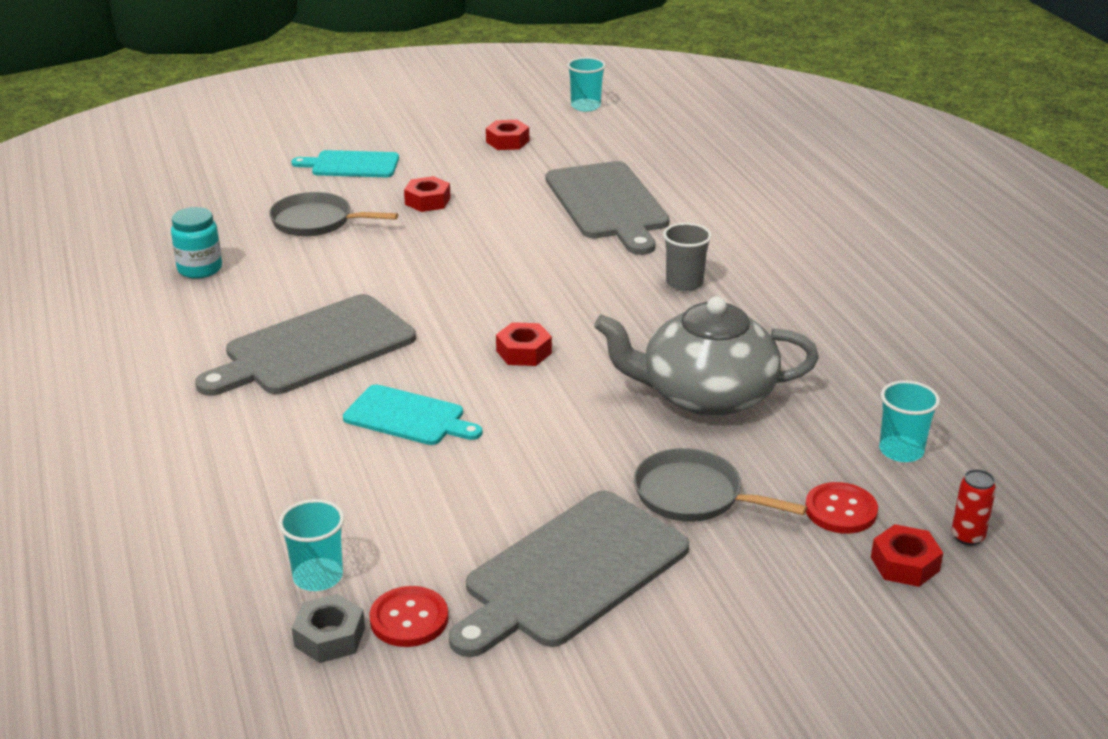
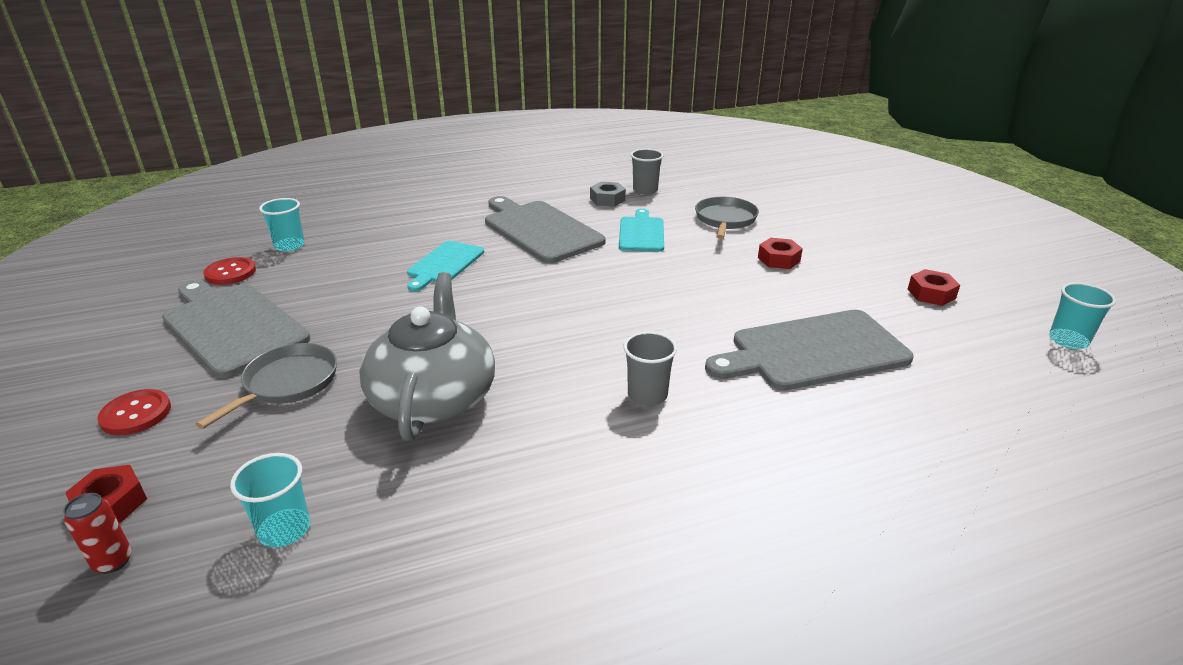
camera: 90 degrees right, 0 degrees up
(200, 269) = (645, 190): turquoise jar -> grey cup
(329, 637) = (234, 252): grey nut -> grey nut (607, 199)
(351, 165) = (832, 226): turquoise cutting board -> turquoise cutting board (641, 233)
(524, 352) = (523, 306): red nut -> none
(840, 510) = (215, 469): red button -> red button (136, 414)

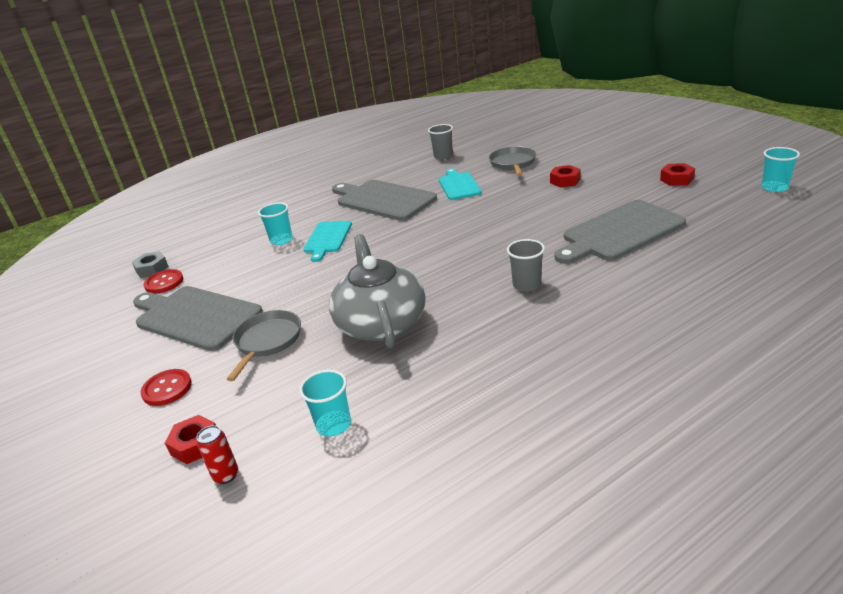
camera: 10 degrees left, 0 degrees up
(289, 245) = (196, 254): turquoise cup -> turquoise cup (281, 240)
(607, 199) = (419, 168): grey nut -> grey nut (152, 269)

